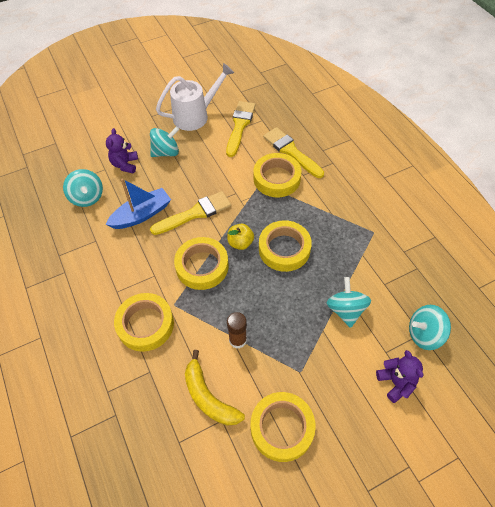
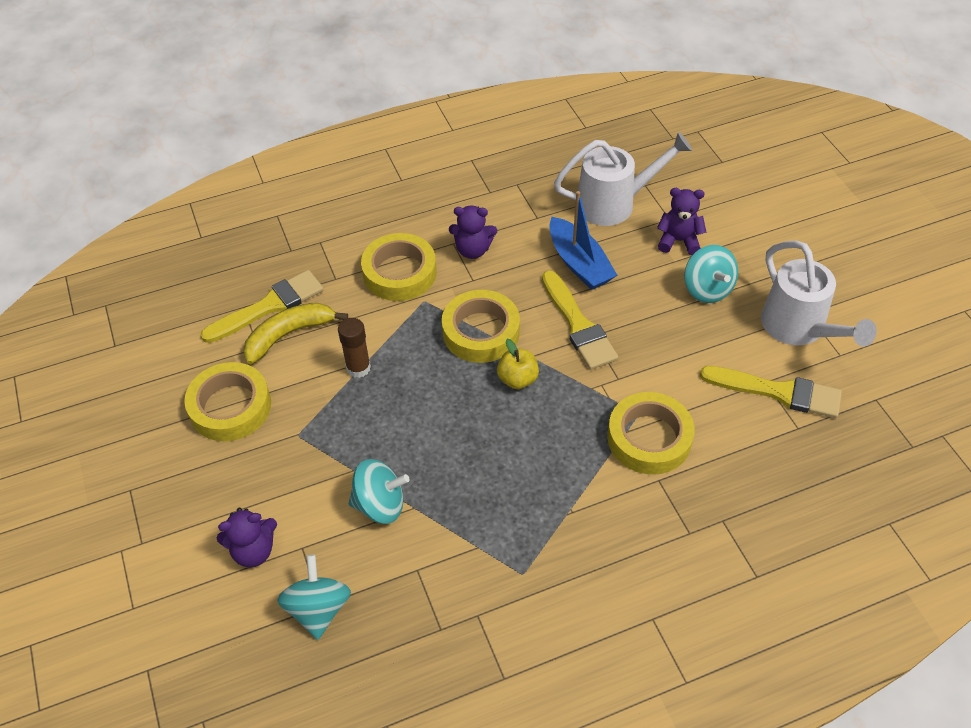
camera: 95 degrees right, 5 degrees down
(87, 197) = (614, 203): turquoise spinning top -> white watering can
(125, 278) = (473, 250): none -> purple teddy bear
(284, 249) = (500, 435): yellow tape -> none
(291, 151) = (716, 467): yellow brush -> yellow brush (269, 306)

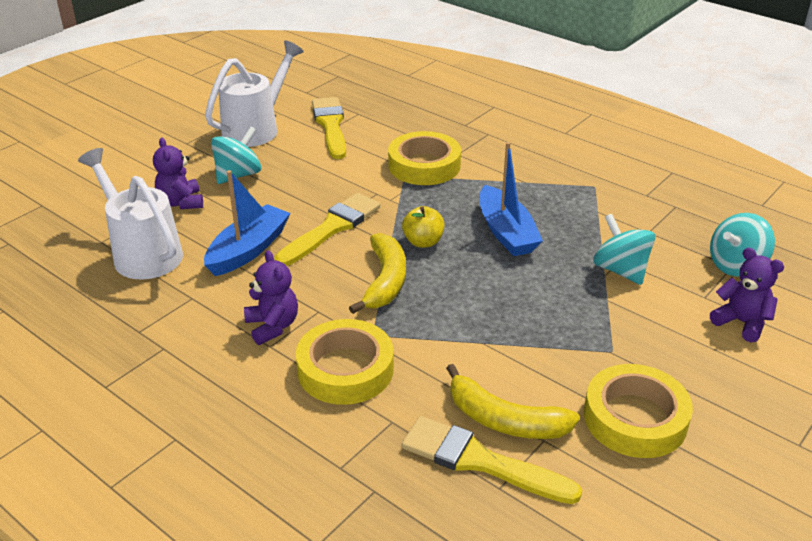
camera: 120 degrees left, 15 degrees down
(358, 368) = (499, 344): brown glue stick -> none
(481, 332) = (385, 281): yellow tape -> yellow banana
(492, 448) = (506, 232): none -> blue boat

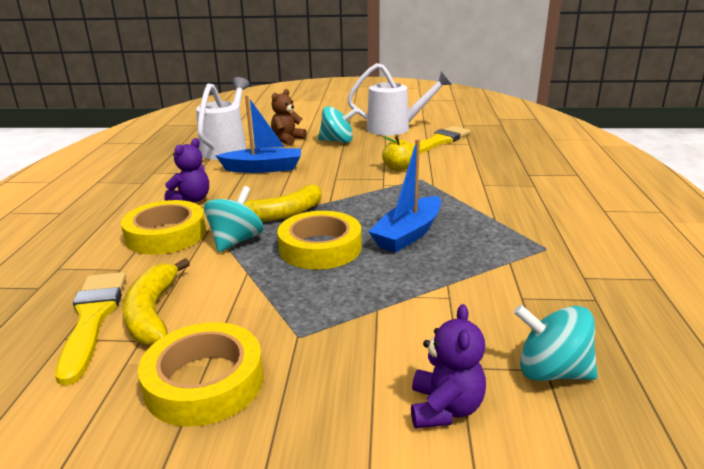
camera: 55 degrees right, 10 degrees down
(181, 202) = (287, 140): purple teddy bear -> brown teddy bear
(332, 228) = (320, 180): yellow brush -> none
(423, 242) = (347, 210): yellow apple -> yellow apple (398, 168)
(424, 165) = (445, 180): yellow tape -> yellow tape (320, 248)
(620, 270) = (432, 302): turquoise spinning top -> turquoise spinning top (236, 241)

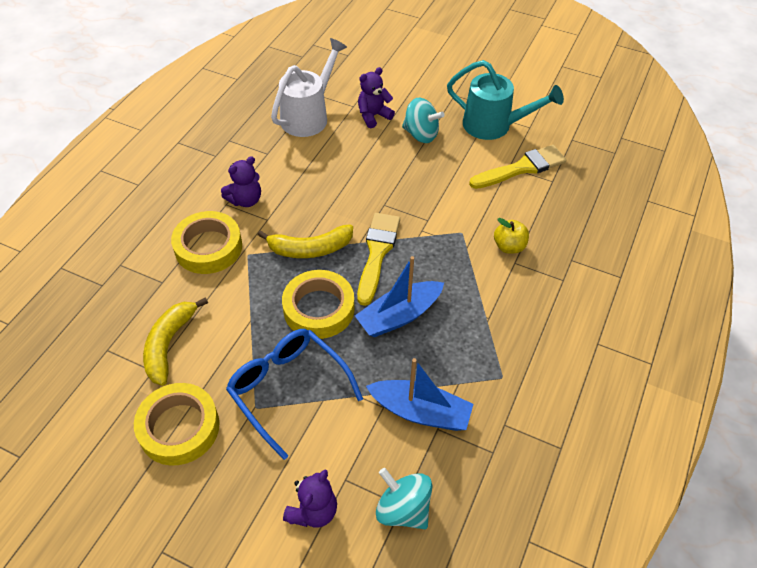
camera: 20 degrees right, 25 degrees up
(92, 318) = (129, 335): yellow brush -> yellow brush (377, 253)
(236, 241) = (258, 275): turquoise spinning top -> none
(263, 168) = (327, 166): blue boat -> blue boat (420, 412)
(287, 140) = (373, 116): brown teddy bear -> purple teddy bear
(329, 311) = (288, 389): none -> blue glasses
(395, 128) = (494, 126): white watering can -> turquoise watering can
(398, 168) = (451, 206): yellow apple -> yellow apple (509, 246)

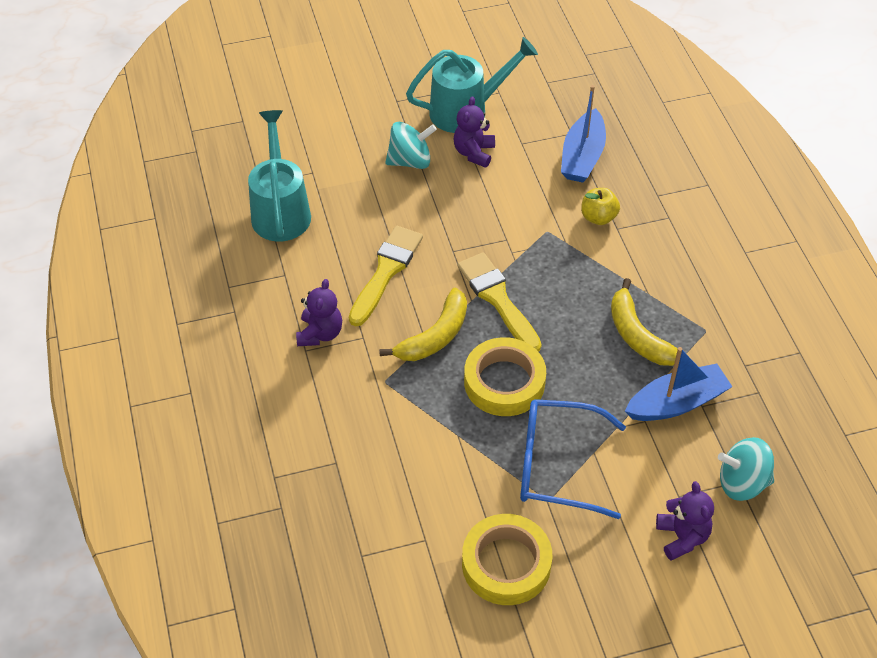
camera: 40 degrees left, 0 degrees up
(169, 344) = (412, 508): yellow banana -> yellow banana (638, 335)
(208, 247) = (340, 401): yellow tape -> none
(309, 116) = (280, 210): white watering can -> turquoise watering can
(373, 116) = (344, 170): purple teddy bear -> purple teddy bear (474, 153)
(399, 316) = (576, 339): blue boat -> blue boat (582, 156)
(521, 168) = (533, 137): yellow brush -> yellow brush (386, 271)

